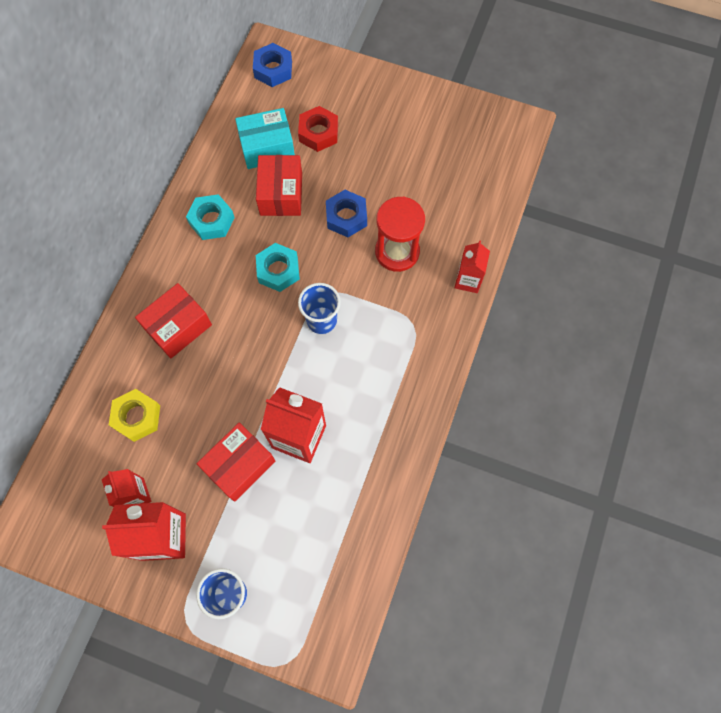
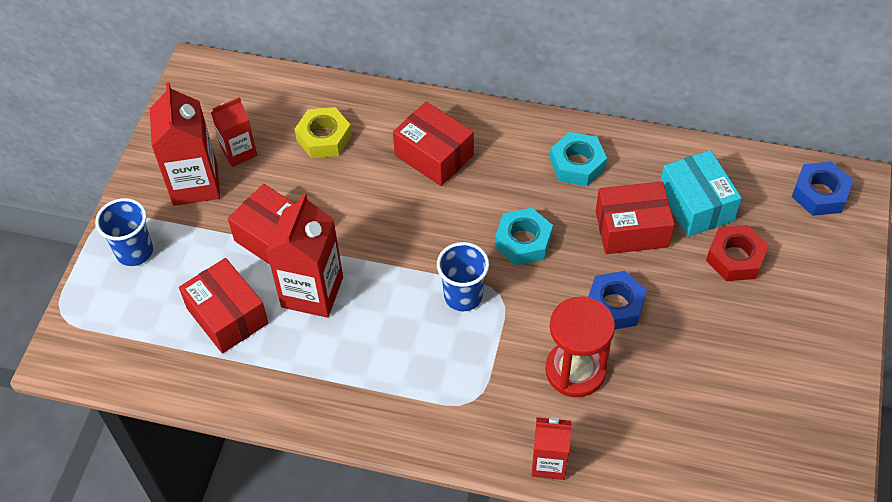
camera: 85 degrees right, 15 degrees down
(311, 509) = (227, 316): none -> red box

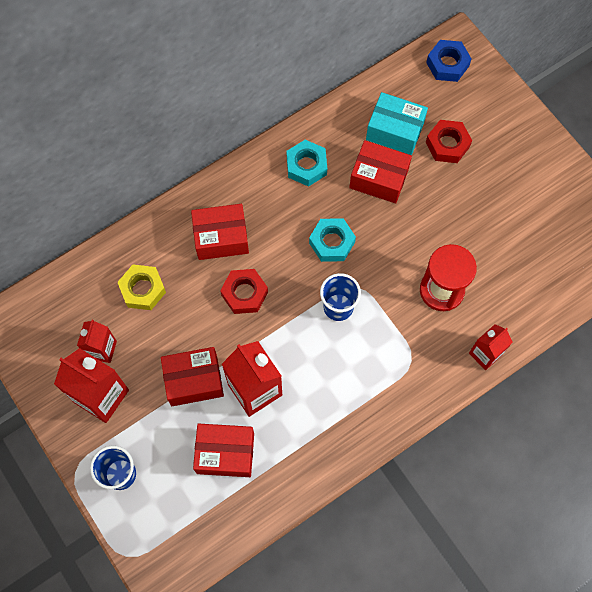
camera: 50 degrees left, 15 degrees up
(398, 213) = (244, 293): none -> red nut
(615, 305) = (420, 233): blue nut -> none
(631, 229) = (379, 178): red box -> red box turned 75 degrees clockwise

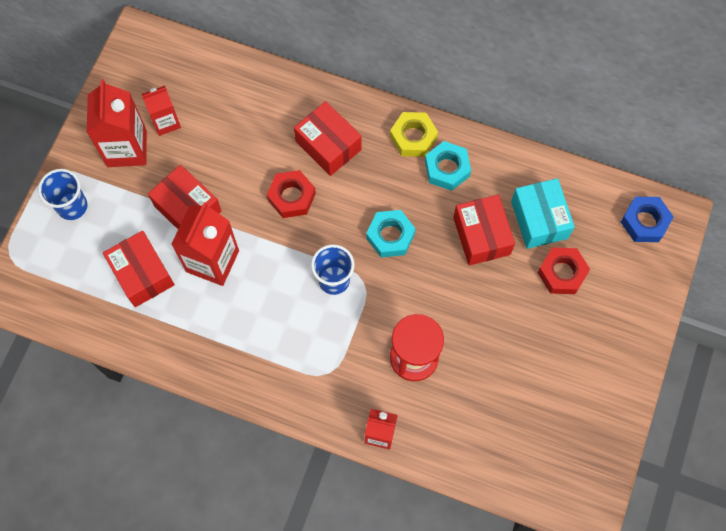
camera: 55 degrees right, 0 degrees up
(143, 289) = (238, 117): yellow nut -> yellow nut (413, 137)

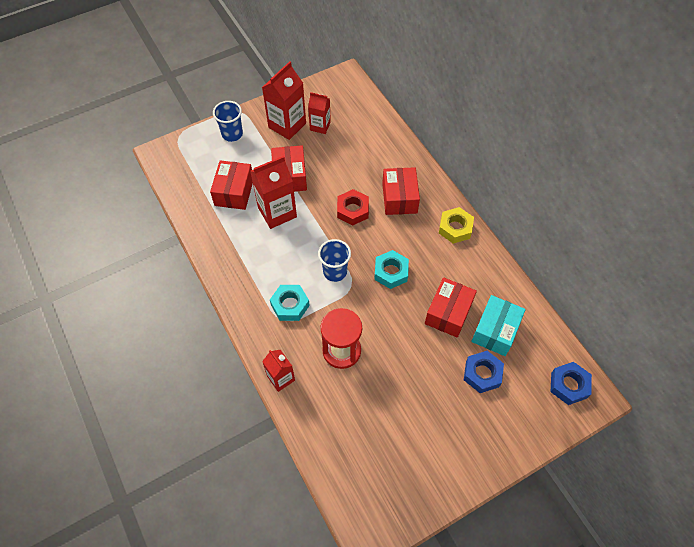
camera: 40 degrees right, 10 degrees down
(447, 169) = (460, 259): turquoise nut -> turquoise nut (290, 305)
(562, 273) = (482, 374): red nut -> blue nut

